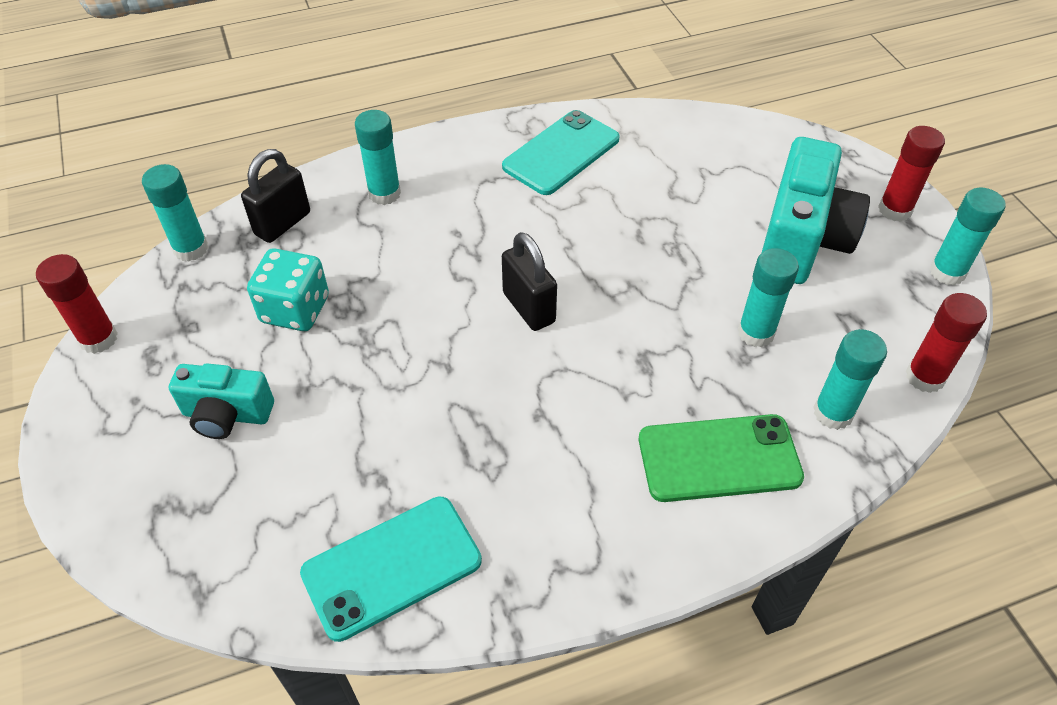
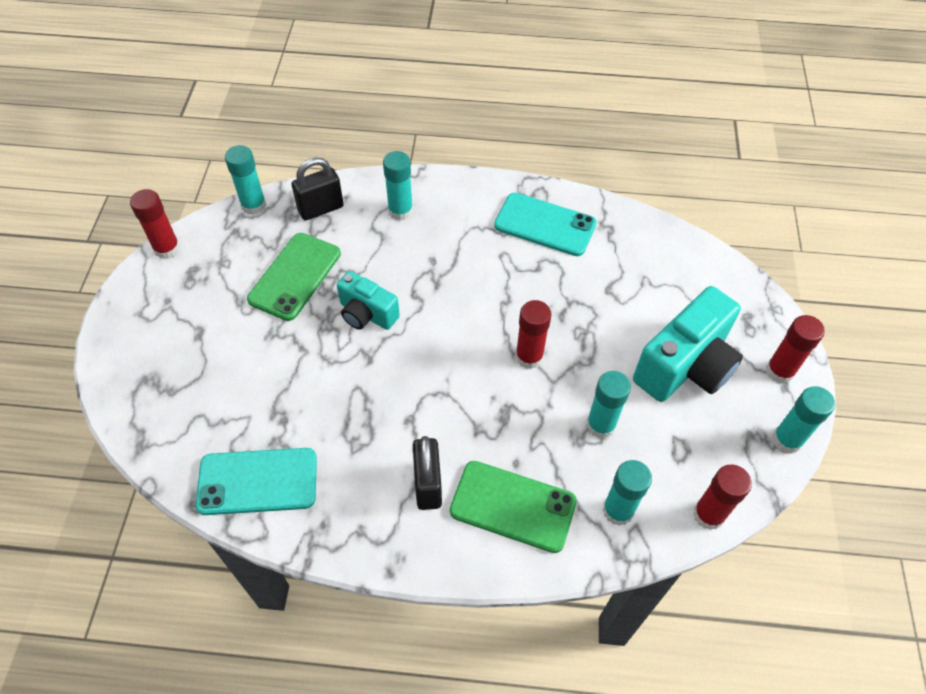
camera: 25 degrees right, 5 degrees up
(227, 415) = (215, 334): turquoise camera -> turquoise camera (367, 314)
(295, 309) = (295, 276): turquoise dice -> green phone
(529, 307) = (449, 338): black padlock -> black padlock (428, 484)
(561, 153) = (545, 225): turquoise phone -> turquoise phone turned 45 degrees clockwise
(632, 293) = (529, 357): none -> red glue stick

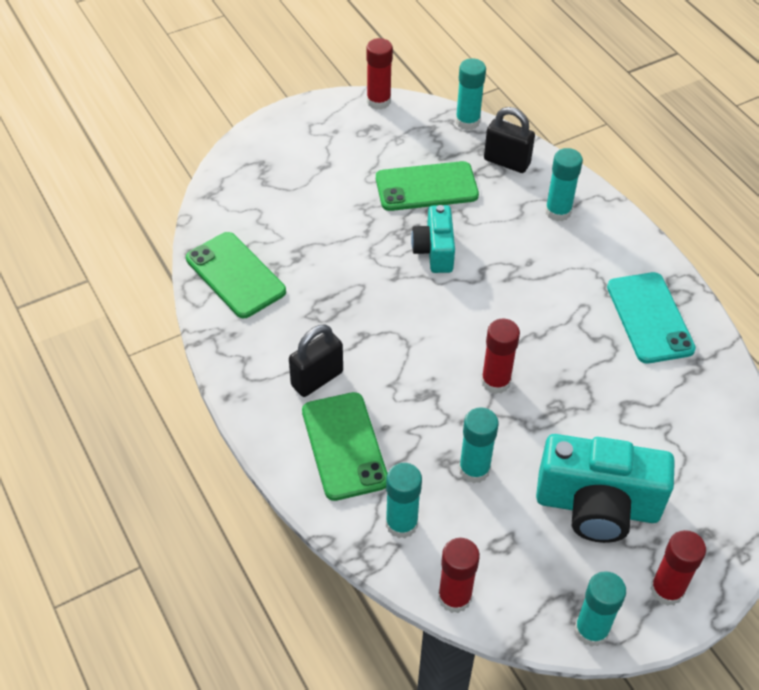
camera: 55 degrees right, 5 degrees down
(257, 481) = (235, 275): turquoise phone -> green phone

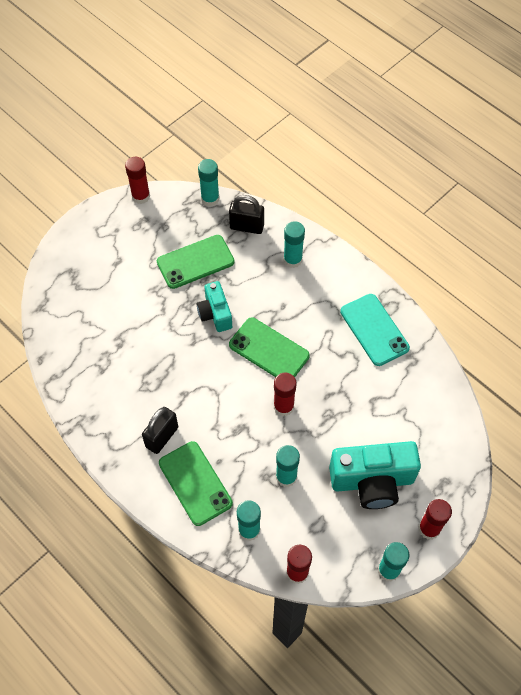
camera: 15 degrees left, 10 degrees up
(235, 275) = (80, 370): green phone -> green phone (269, 350)

